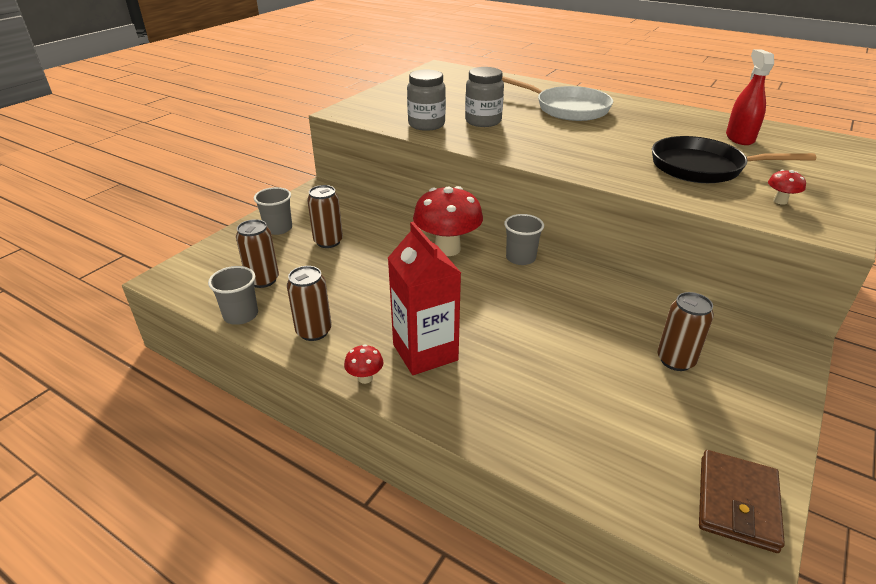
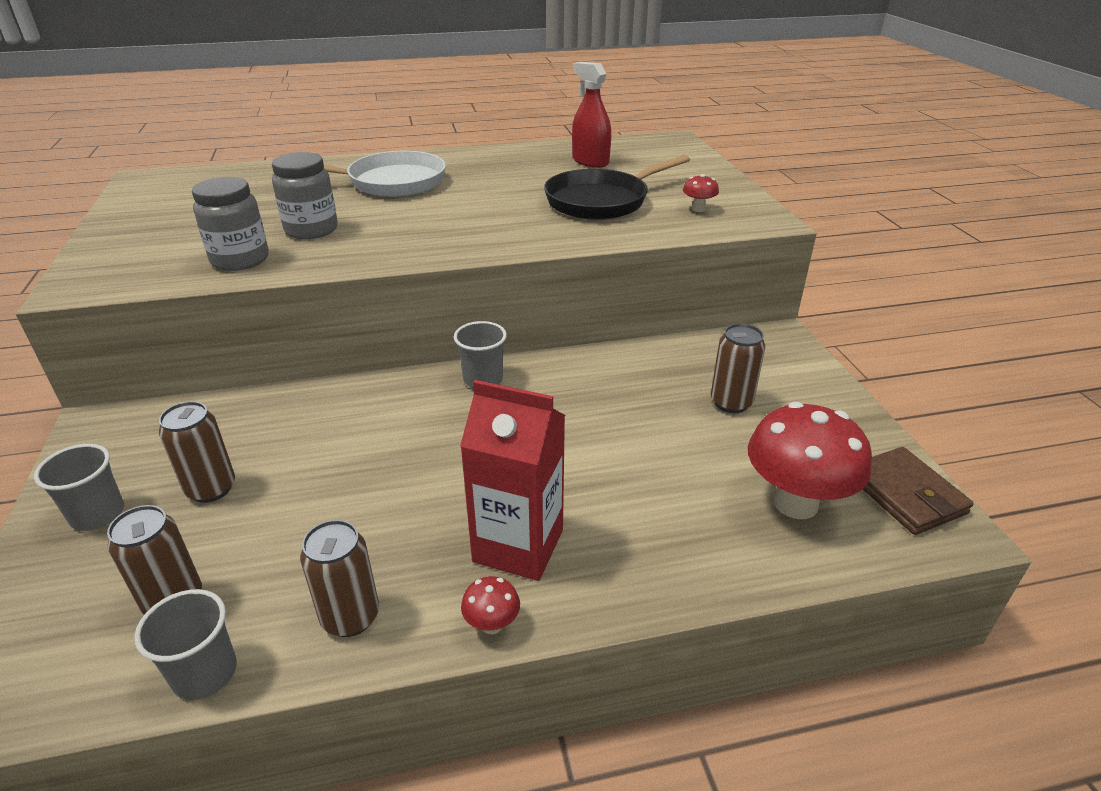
camera: 45 degrees left, 0 degrees up
(447, 249) = (389, 412): red mushroom -> red mushroom (795, 503)

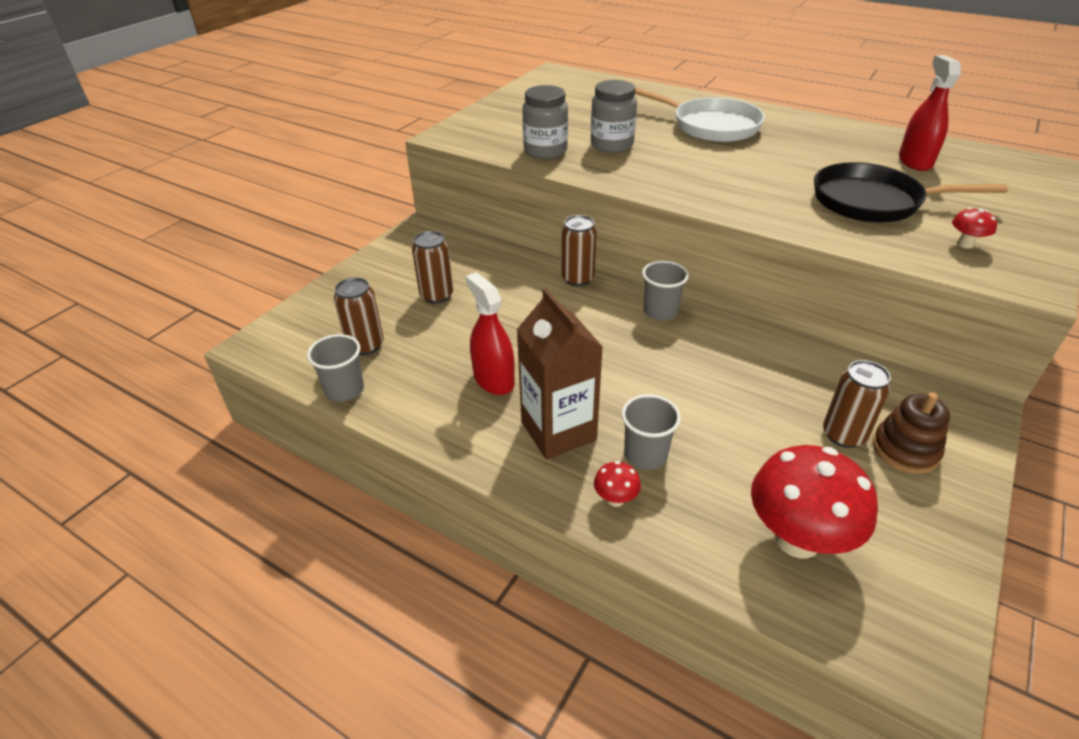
camera: 45 degrees right, 5 degrees up
(97, 514) = (377, 280): grey cup -> grey cup (645, 455)
(350, 617) = (430, 408): brown can -> brown can (577, 278)
(391, 538) = (493, 379): none -> red spray bottle
(492, 624) = (493, 464): red mushroom -> red mushroom (615, 499)
(518, 546) = (558, 431): red carton -> brown carton
(777, 390) = (905, 450): none -> brown stacking toy
(906, 494) = (918, 604): brown wallet -> none

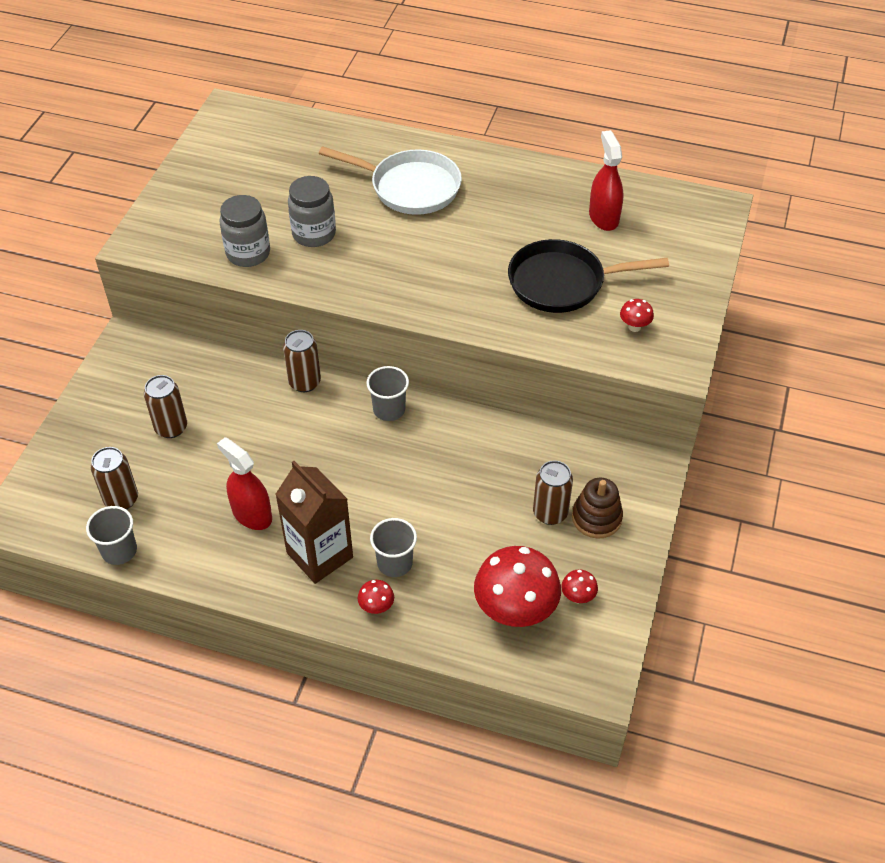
camera: 15 degrees left, 10 degrees up
(885, 538) = (578, 597): none -> red mushroom

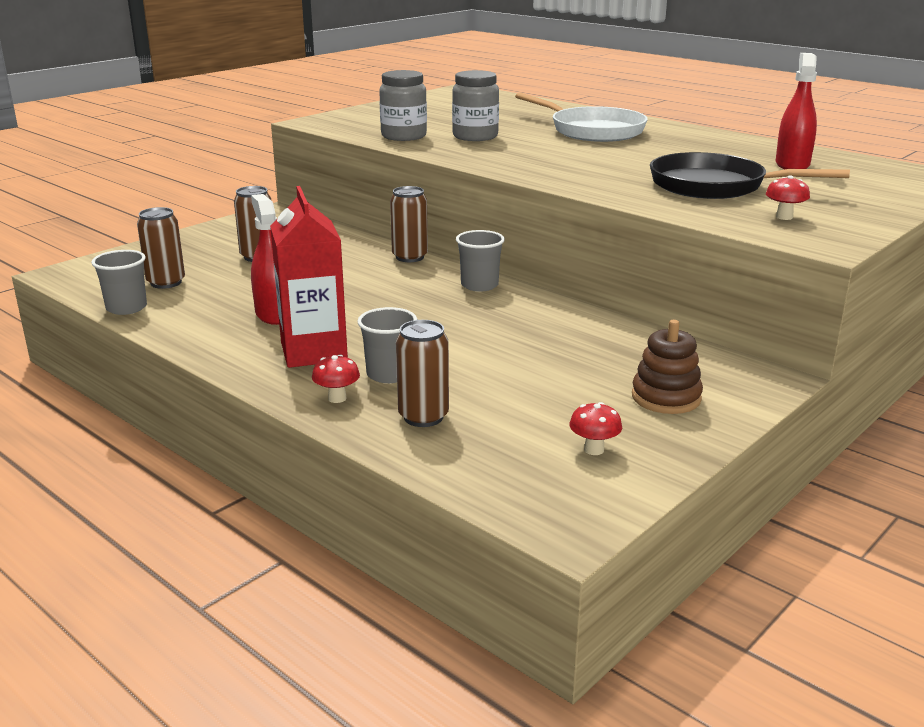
camera: 25 degrees right, 25 degrees down
(319, 555) = (313, 352): brown carton -> red carton
(515, 612) = (500, 441): red mushroom -> none
(550, 513) = (607, 381): brown can -> brown can (423, 417)

